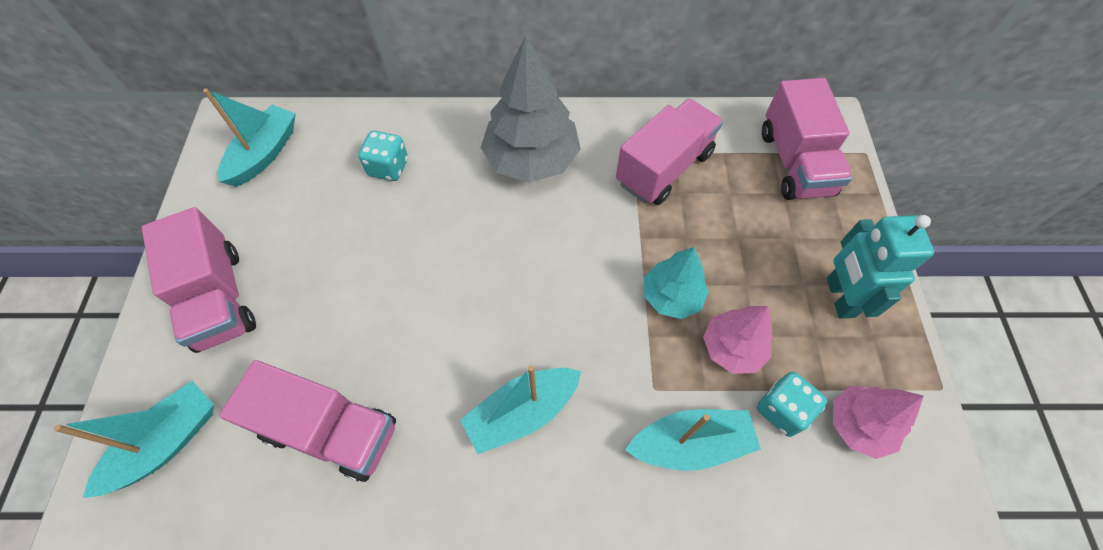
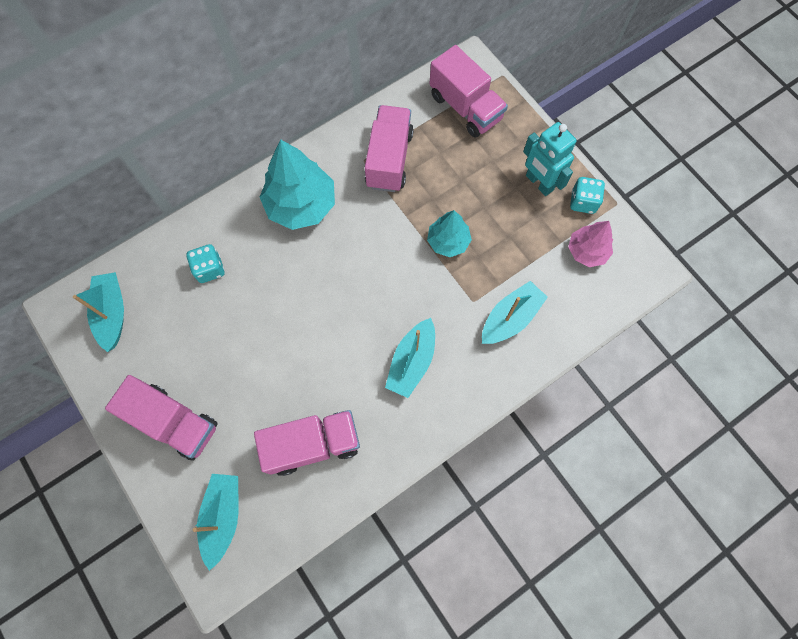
camera: 35 degrees left, 10 degrees up
(531, 159) = (301, 205): grey tree -> turquoise tree
(732, 348) = (500, 250): pink tree -> none
(782, 410) = (545, 268): turquoise dice -> turquoise dice (583, 202)

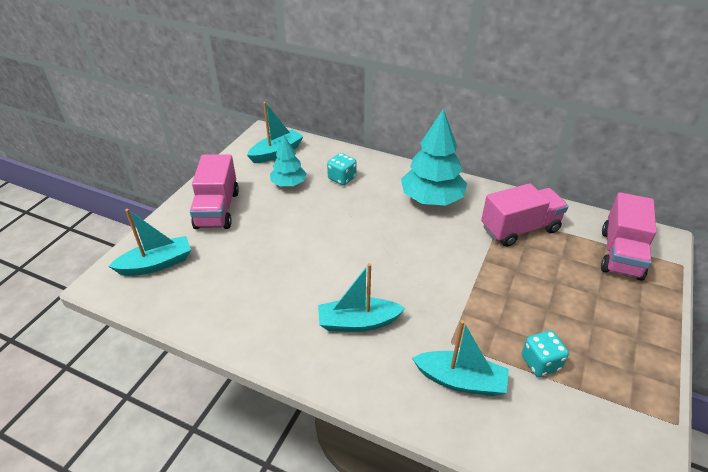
camera: 60 degrees right, 30 degrees down
(313, 444) = (242, 290): pink truck -> none
(448, 241) = (489, 298): turquoise tree -> turquoise tree (288, 184)
(539, 183) = (617, 340): turquoise robot -> none
(583, 202) = (641, 389): turquoise dice -> turquoise dice (540, 363)
(587, 251) = (594, 418): pink tree -> none

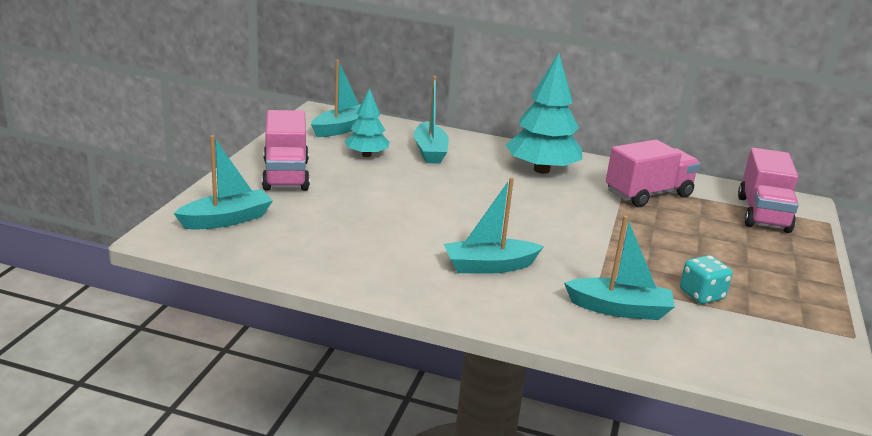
camera: 10 degrees left, 15 degrees down
(342, 178) = (430, 151): turquoise dice -> turquoise boat

